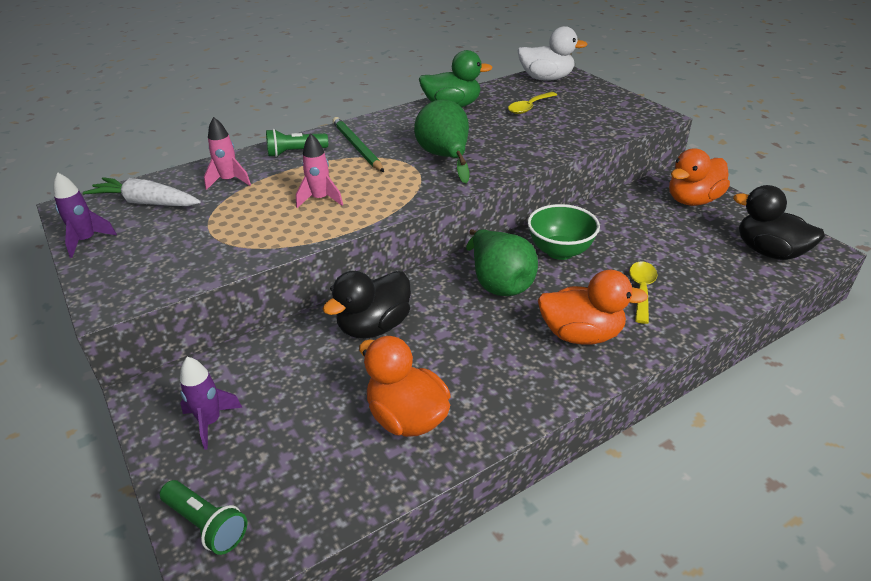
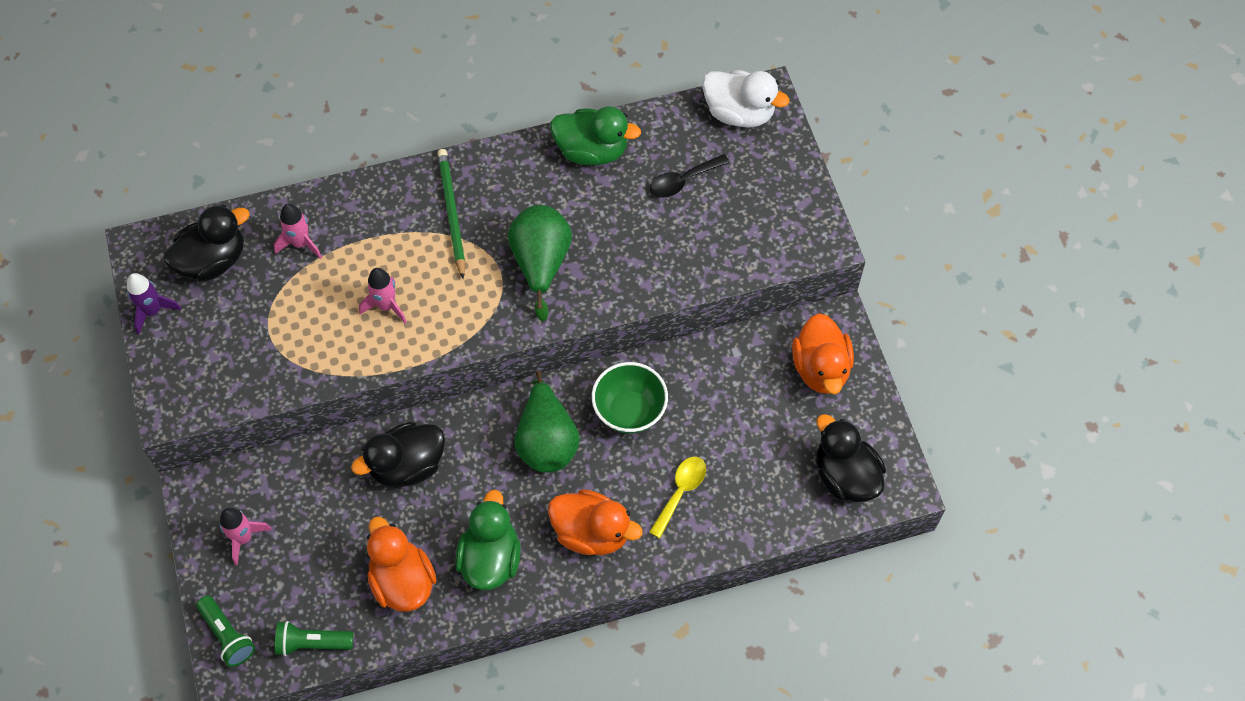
camera: 15 degrees right, 25 degrees up
(146, 203) = (213, 261): white carrot -> black duck
(210, 422) = (243, 538): purple rocket -> pink rocket
(295, 152) = (382, 205): green flashlight -> green flashlight (312, 643)
(492, 376) = (490, 558): none -> green duck
(529, 107) = (683, 180): yellow spoon -> black spoon
(692, 200) = (820, 368): orange duck -> orange duck turned 75 degrees counterclockwise

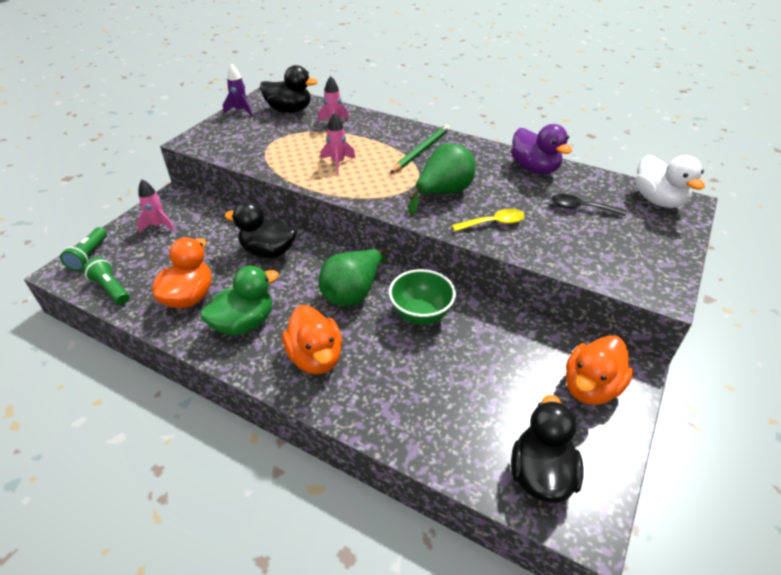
camera: 45 degrees right, 20 degrees down
(592, 151) = (534, 168): green duck -> purple duck
(680, 492) = (399, 381): yellow spoon -> yellow spoon (493, 223)

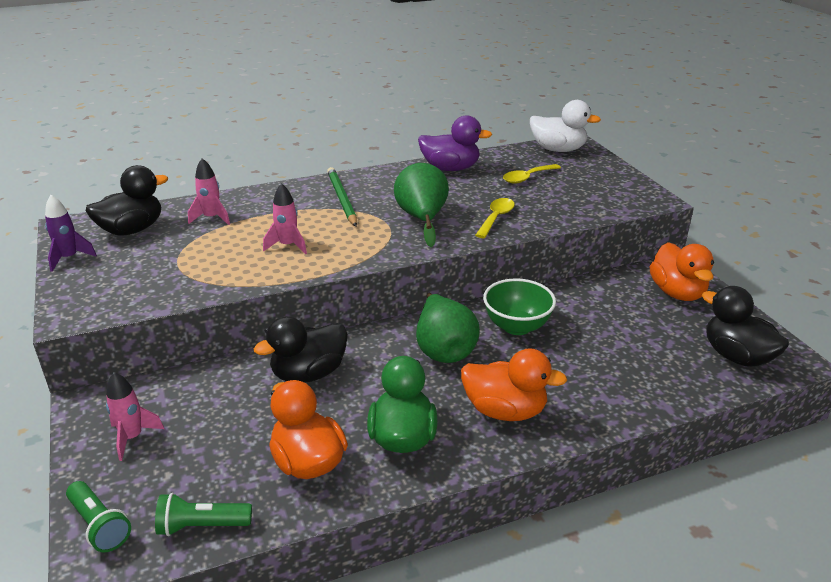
camera: 50 degrees left, 10 degrees down
(581, 208) = (527, 178): black spoon -> yellow spoon

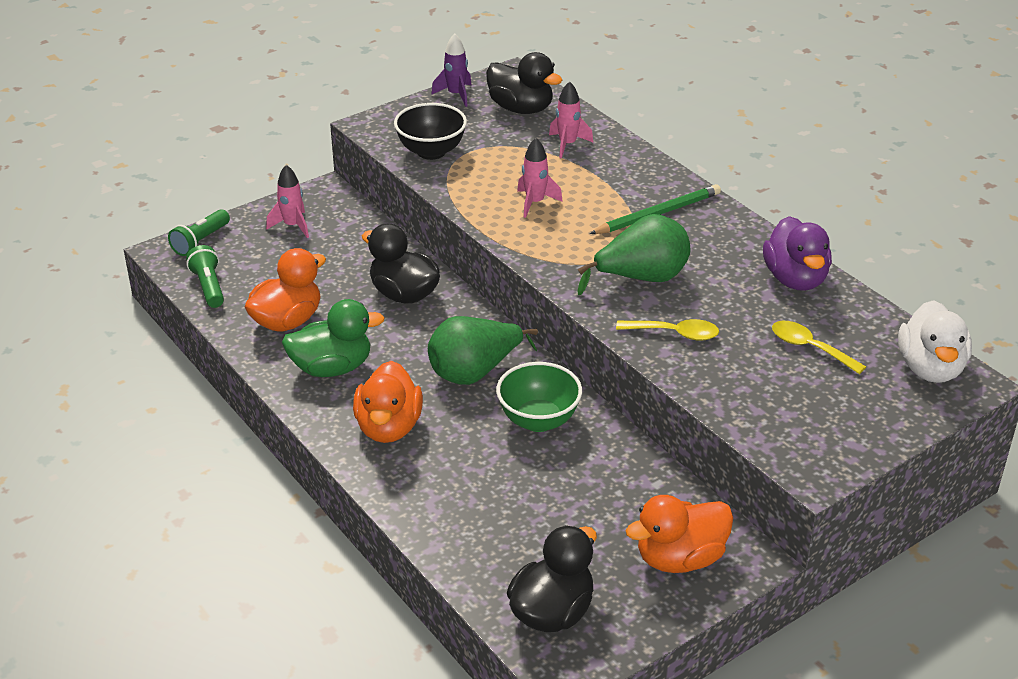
camera: 75 degrees right, 5 degrees up
(157, 285) = (431, 152): none -> black bowl

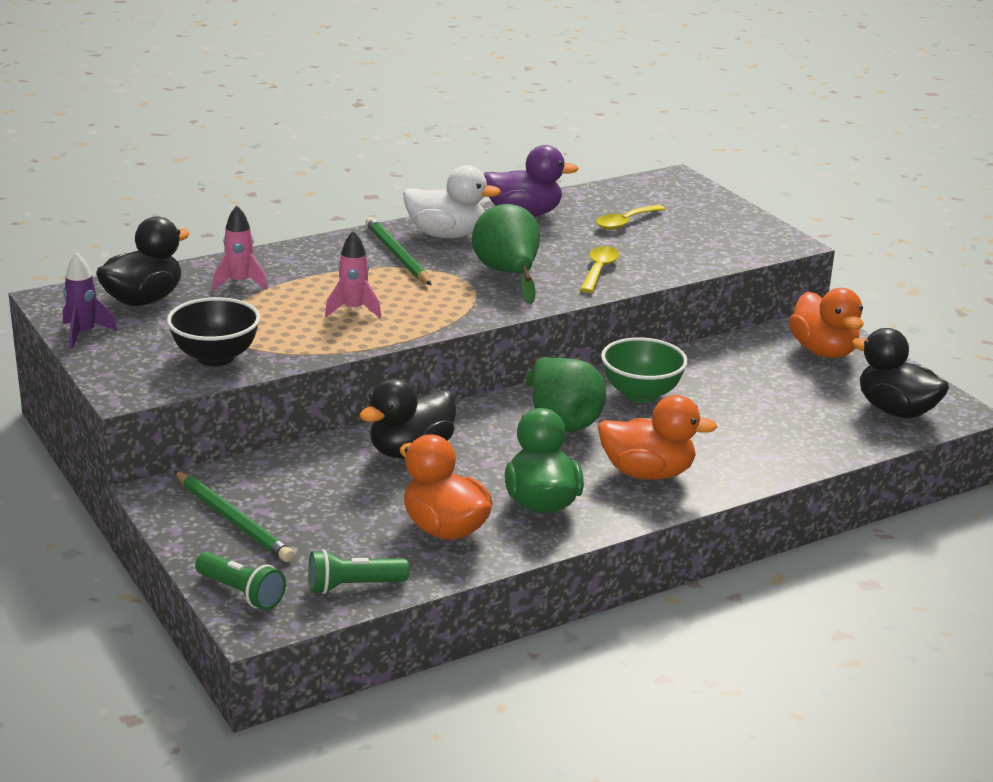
camera: 85 degrees left, 10 degrees down
(292, 226) = (233, 520): pink rocket -> green pencil
(930, 368) = (656, 187): white duck -> white duck (446, 235)

